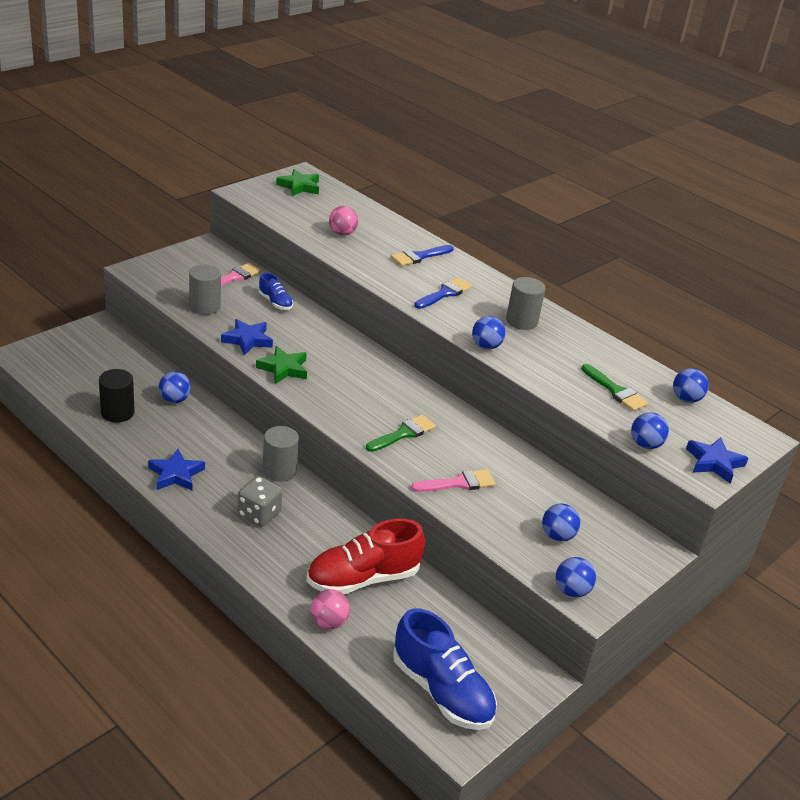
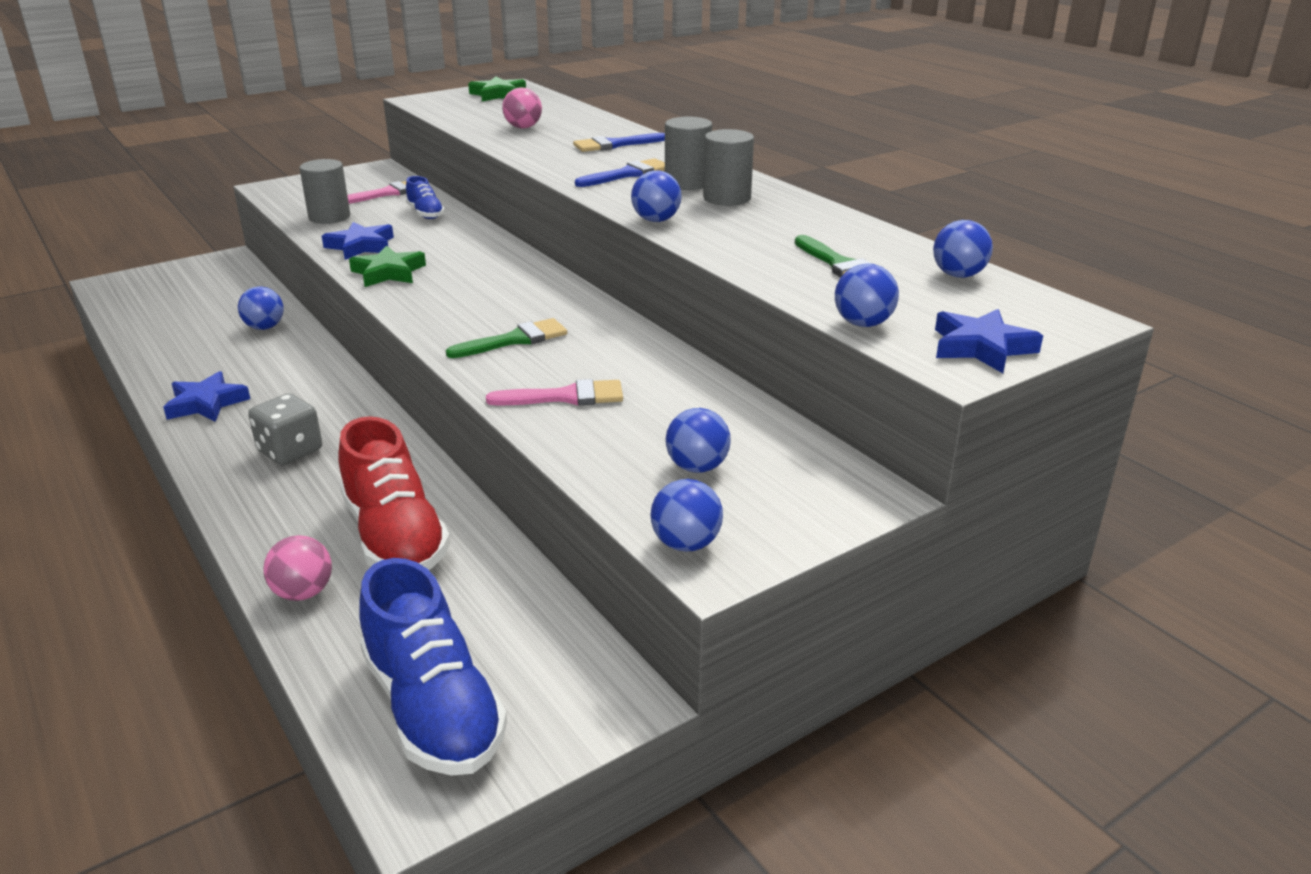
camera: 15 degrees right, 5 degrees down
(117, 412) = (180, 339): black cylinder -> none
(279, 470) = (353, 403): grey cylinder -> grey cylinder (687, 183)
(363, 578) = (395, 537): red shoe -> red shoe turned 105 degrees counterclockwise

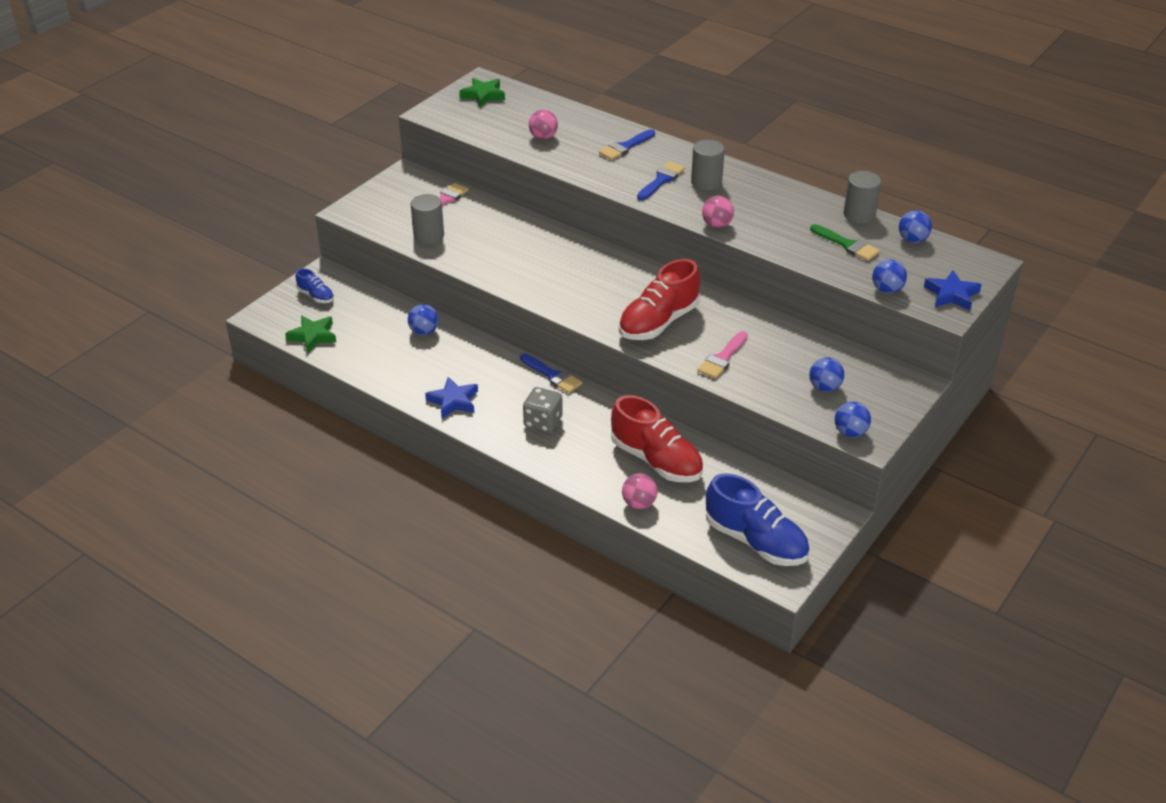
camera: 20 degrees left, 10 degrees up
(361, 246) = (482, 261): blue star -> none
(365, 400) = (552, 375): none -> blue brush
(388, 272) = (526, 282): green star -> green star (313, 336)
(425, 214) = (494, 218): blue shoe -> blue shoe (316, 296)
(514, 340) = (658, 322): green brush -> red shoe
(565, 397) = (722, 358): pink brush -> pink brush turned 150 degrees clockwise
(656, 220) = (717, 225): blue ball -> pink ball
(727, 198) = (742, 194): grey cylinder -> grey cylinder (859, 214)

